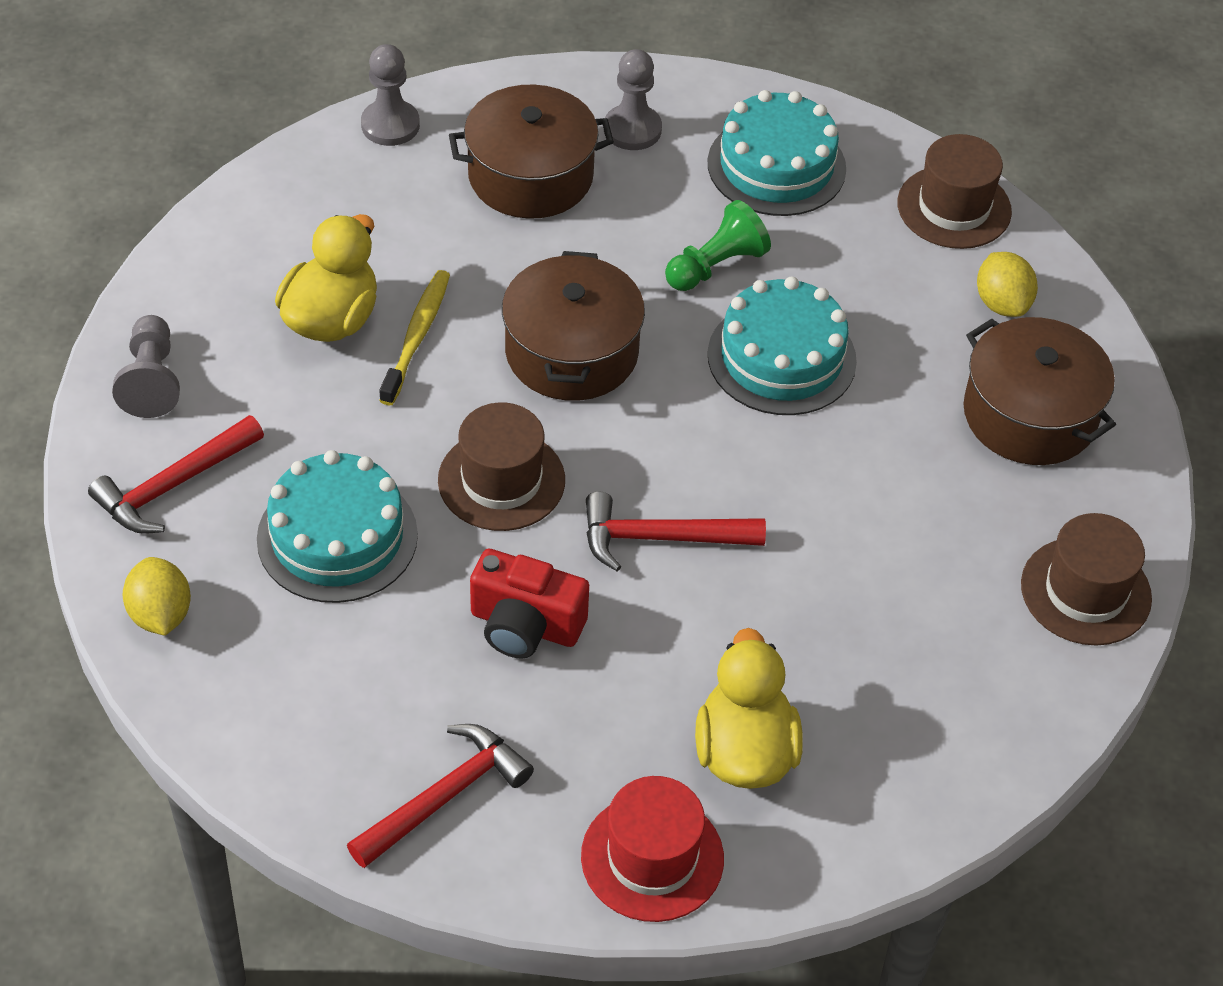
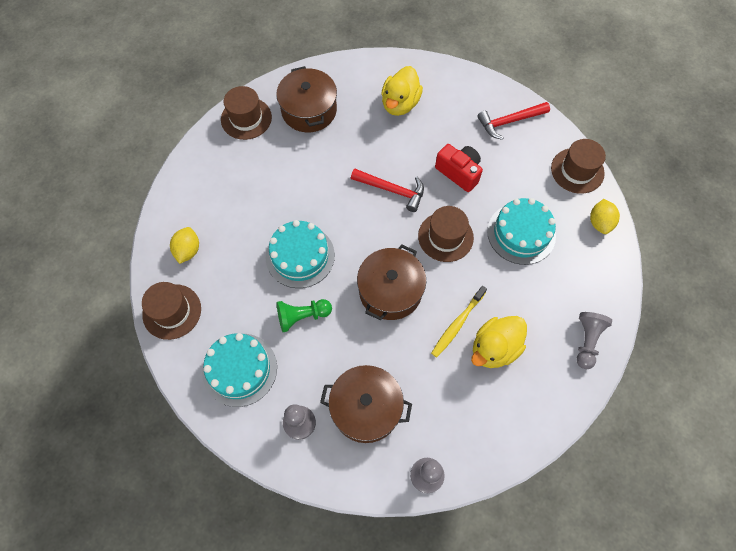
camera: 155 degrees left, 15 degrees up
(174, 485) = (585, 281): red hammer -> none
(237, 722) = (577, 170): none -> brown hat
(652, 857) = (446, 82): red hat -> none
(1030, 414) = (215, 194): brown pot -> brown pot (309, 110)

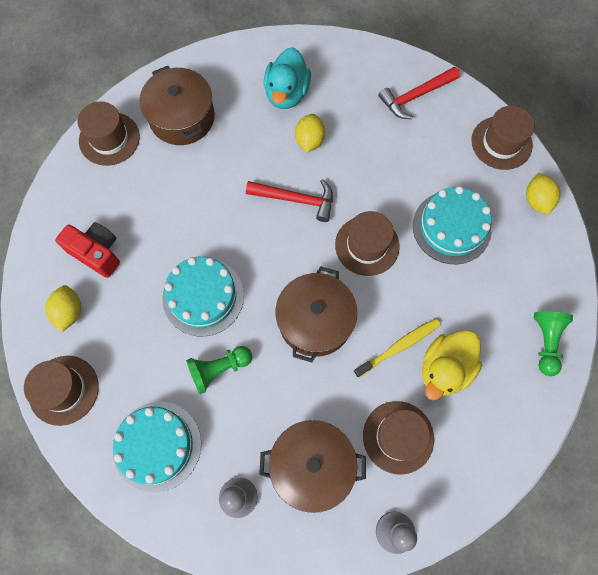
camera: 10 degrees left, 5 degrees up
(400, 104) = (287, 93): yellow duck -> turquoise duck
(412, 144) = (309, 141): none -> yellow lemon
(444, 398) = (398, 437): none -> brown hat
(457, 324) = (398, 347): yellow toothbrush -> yellow toothbrush turned 150 degrees counterclockwise
(459, 172) = (369, 166): red camera -> red camera (97, 253)
(587, 341) = (545, 342): grey pawn -> green pawn

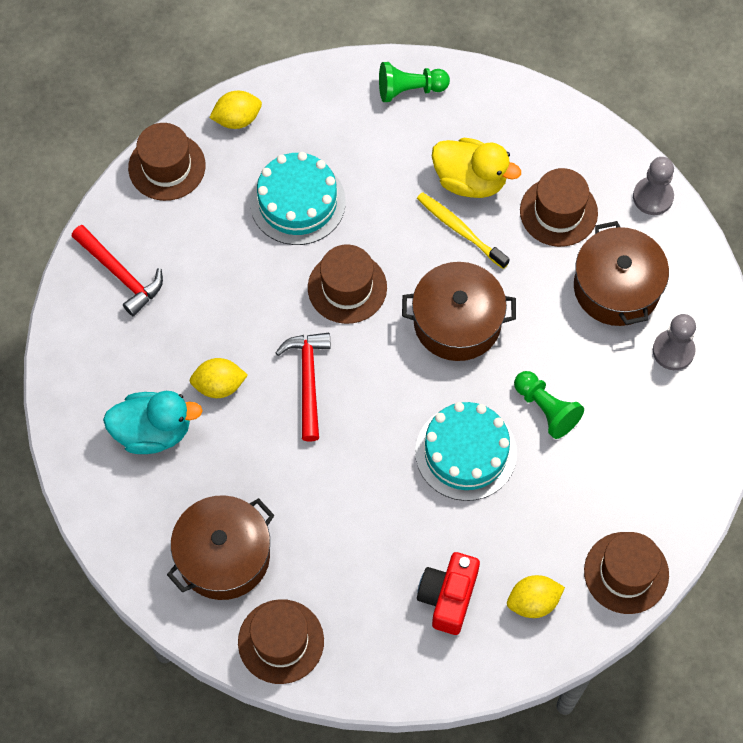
camera: 105 degrees left, 5 degrees down
(157, 446) = (651, 449): turquoise cake -> none

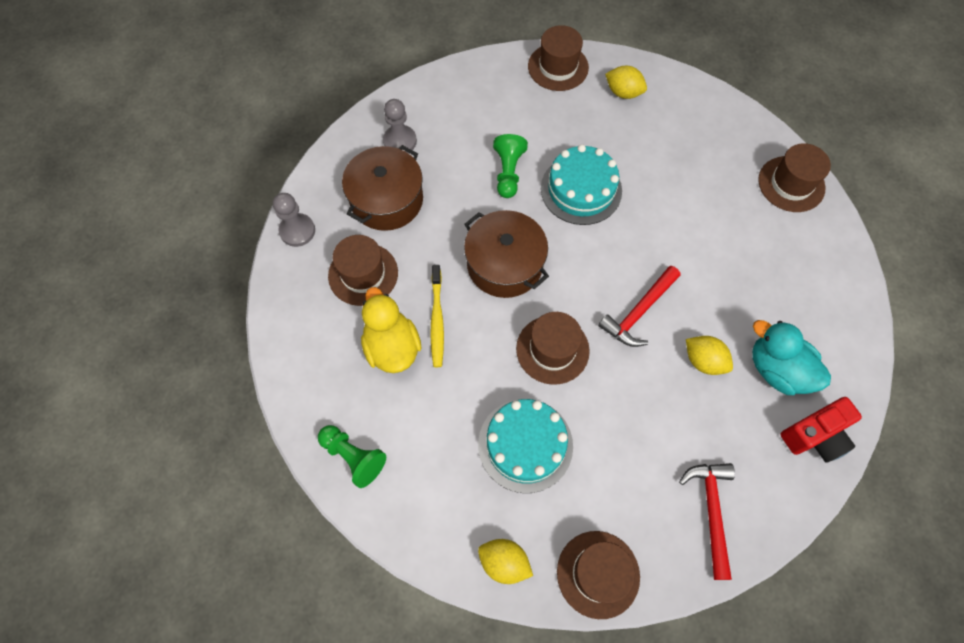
camera: 135 degrees left, 0 degrees up
(223, 556) = (789, 255): brown pot -> none
(448, 597) = (669, 130): red camera -> red camera (815, 436)

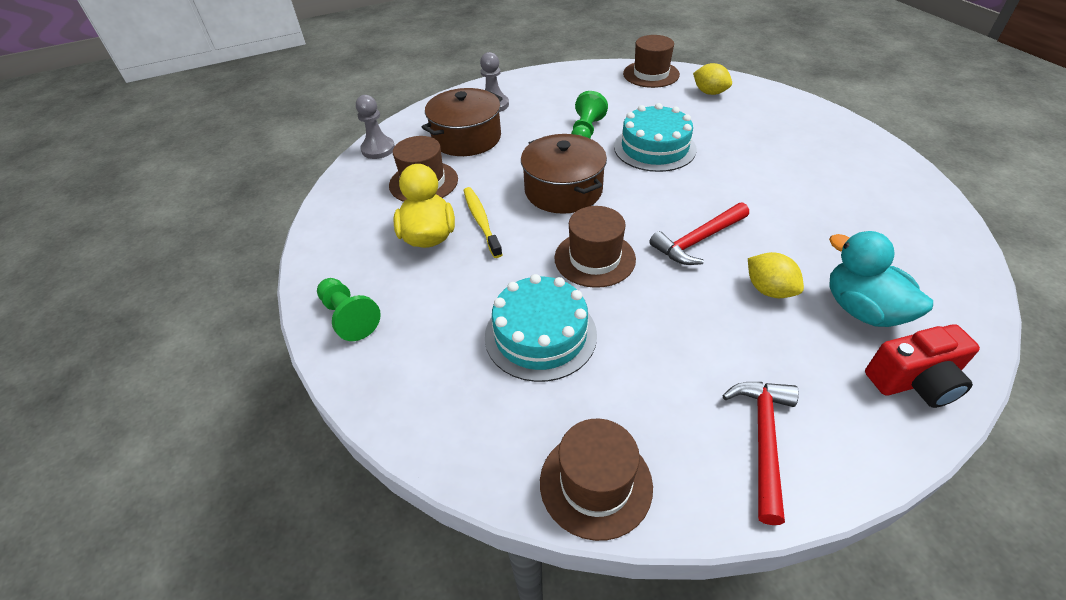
camera: 15 degrees right, 20 degrees down
(437, 319) = (481, 221): yellow toothbrush -> yellow toothbrush turned 150 degrees clockwise
(504, 562) = (478, 447): yellow lemon -> none
(791, 184) = (881, 164): brown hat -> none

